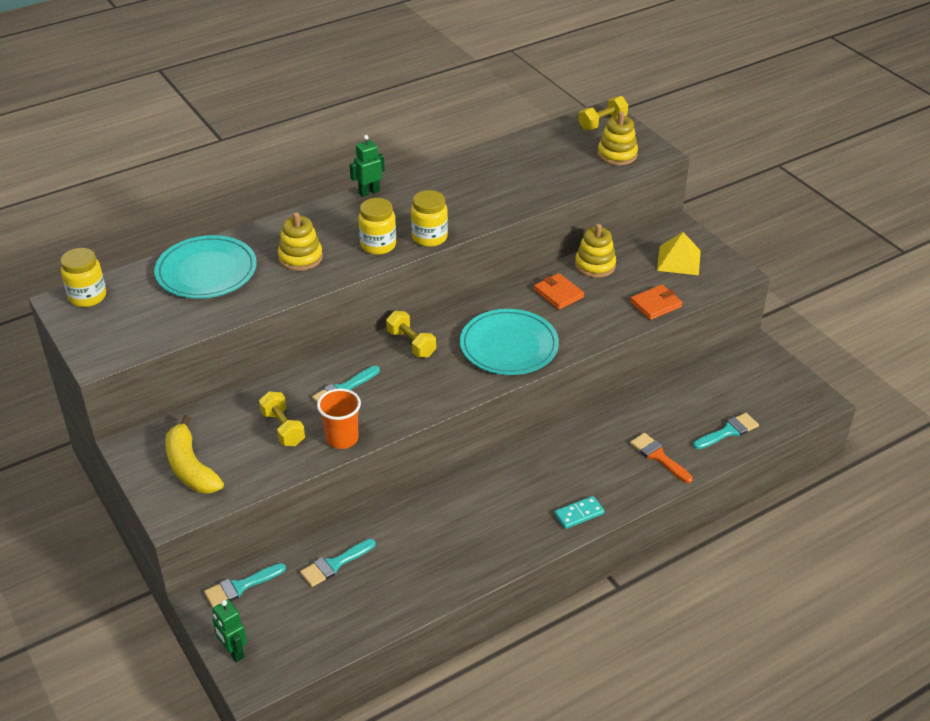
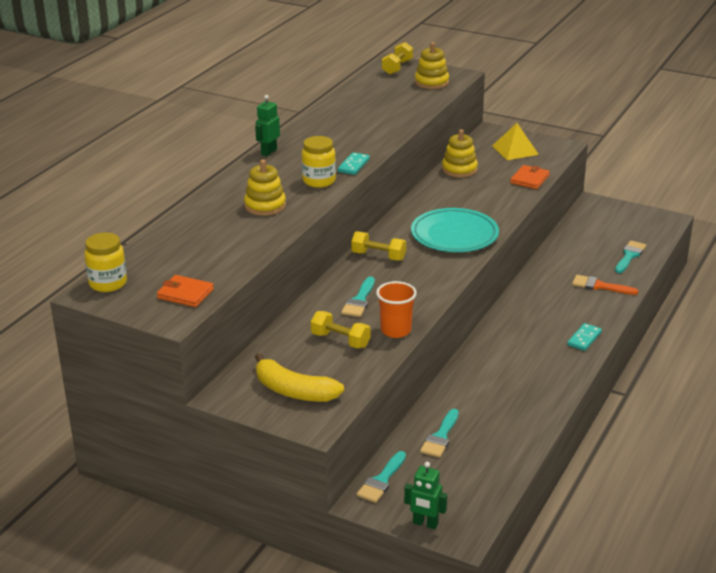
camera: 30 degrees left, 10 degrees down
(206, 271) = (195, 237): turquoise plate -> none
(429, 237) = (353, 165): yellow jar -> turquoise domino
(558, 293) = (453, 193): orange wallet -> orange wallet (185, 294)

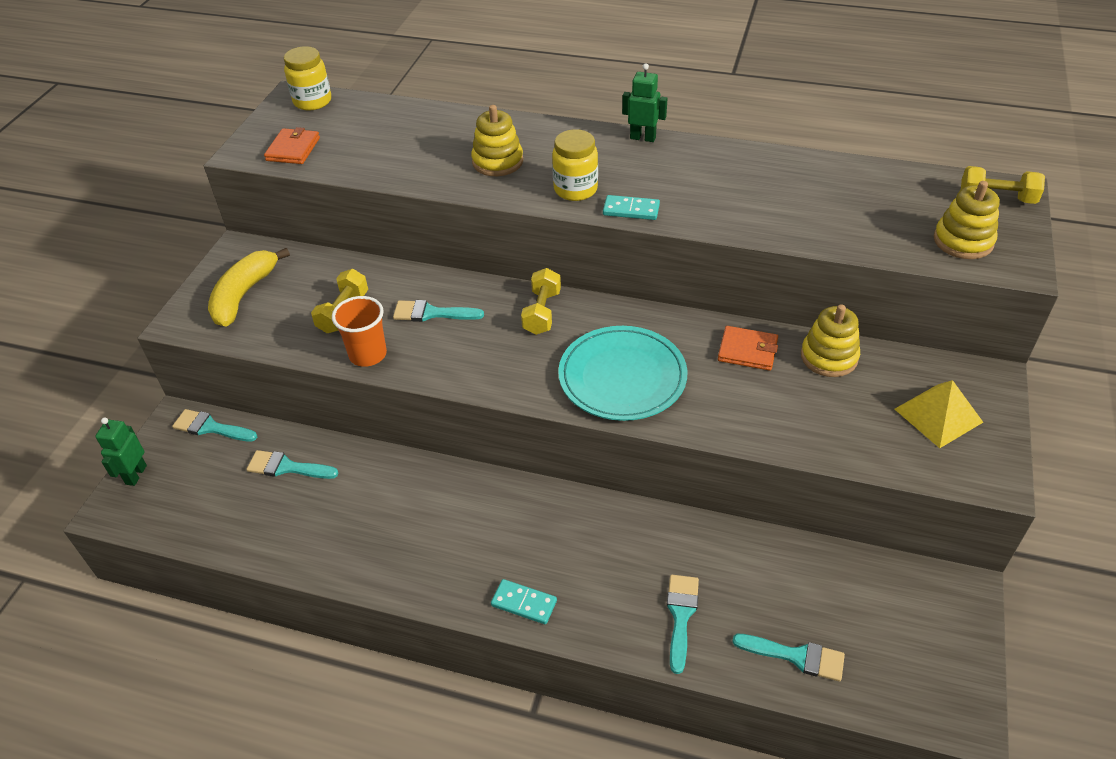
camera: 80 degrees right, 15 degrees up
(529, 179) = (838, 444): orange wallet -> orange wallet (747, 351)
(599, 286) = (681, 615): orange brush -> turquoise brush

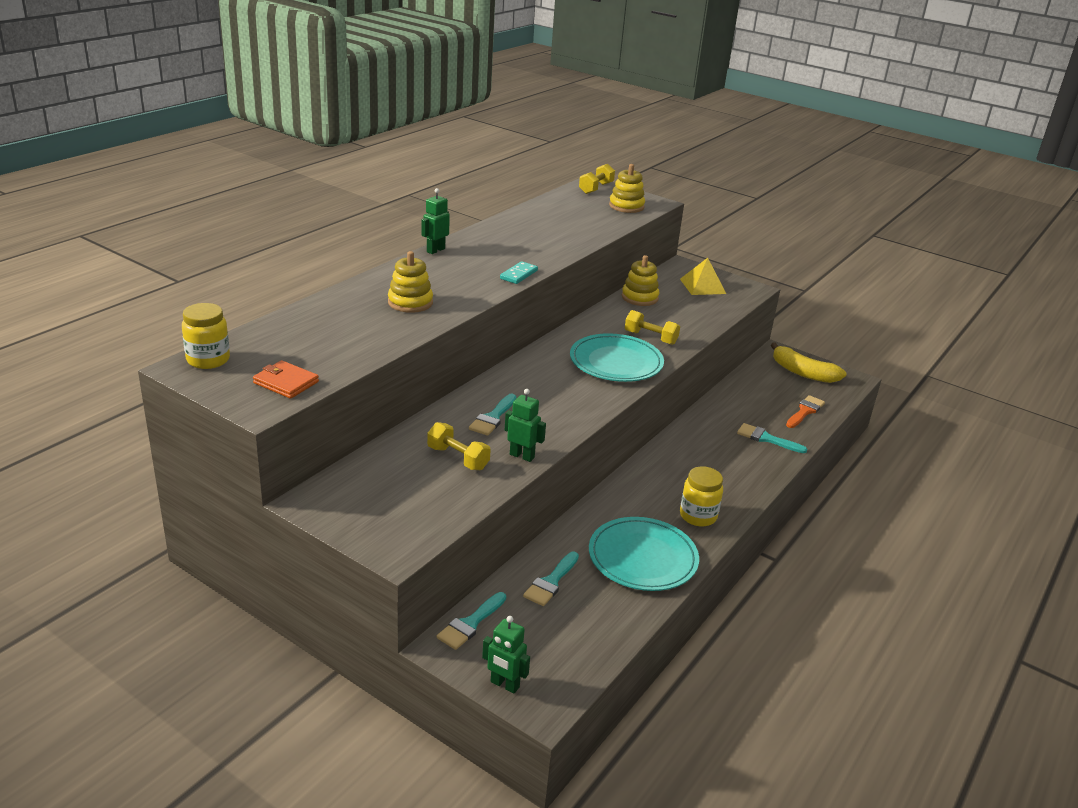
camera: 75 degrees left, 15 degrees down
(244, 295) = (387, 508): yellow banana -> yellow banana (803, 373)
(352, 533) = (642, 558): none -> turquoise plate
(368, 354) = (522, 456): orange cup -> green robot
(524, 603) = (737, 493): turquoise domino -> none
(542, 312) = (528, 373): yellow dumbbell -> yellow dumbbell (650, 338)
(575, 189) = (476, 285): yellow jar -> yellow jar (698, 516)
(747, 351) = (618, 318): orange wallet -> none
(796, 656) = (805, 411): turquoise brush -> orange brush

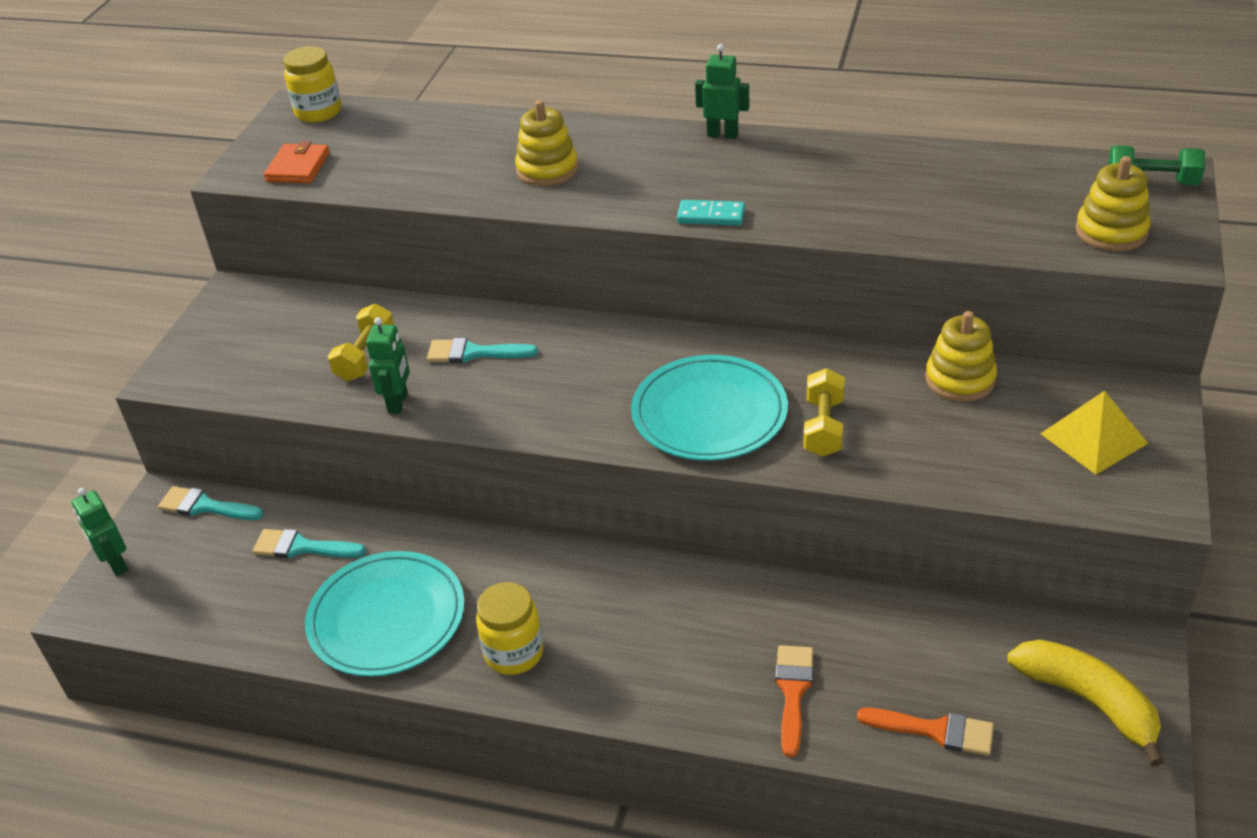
camera: 75 degrees right, 10 degrees up
(504, 685) = (116, 564): green robot -> green robot turned 45 degrees counterclockwise
(596, 188) = (1151, 182): yellow dumbbell -> green dumbbell
(766, 439) = (793, 692): turquoise brush -> orange brush
(803, 373) = (1088, 701): yellow banana -> yellow banana turned 120 degrees clockwise

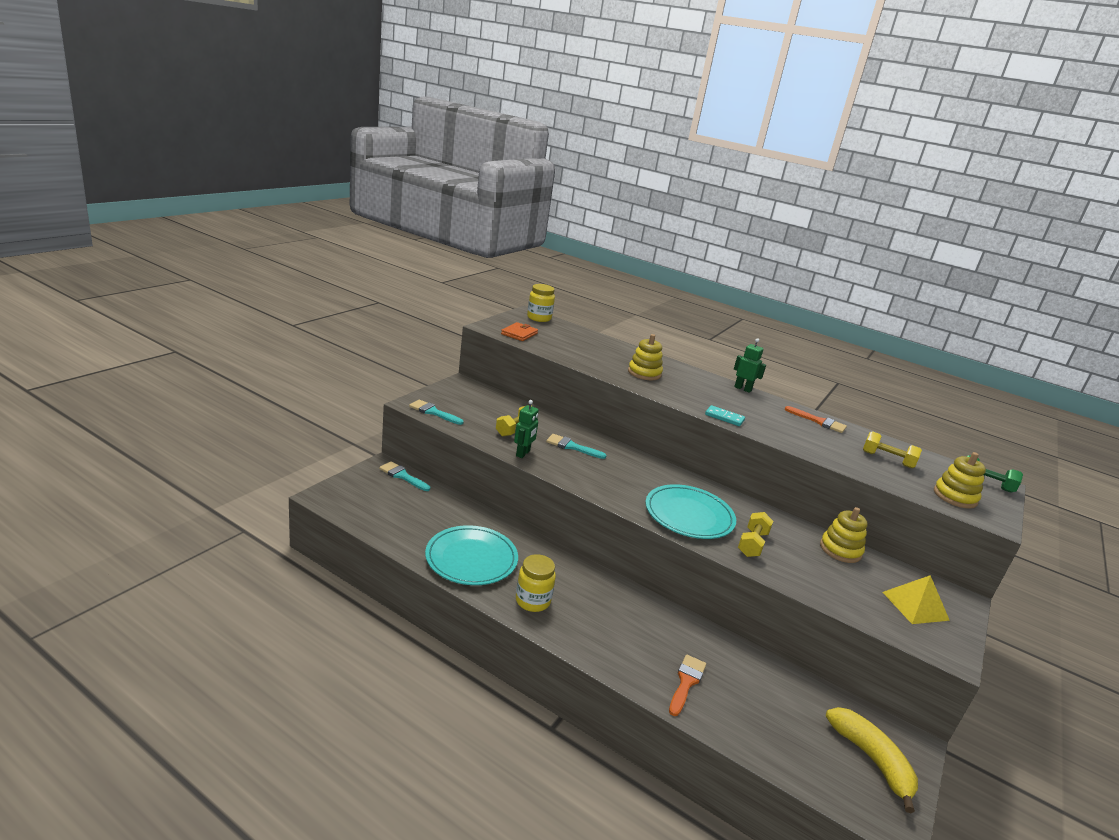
camera: 10 degrees right, 15 degrees down
(116, 564) = (346, 484): green robot -> none
(302, 547) = (442, 511): turquoise brush -> turquoise brush (433, 412)
(935, 731) = (767, 737): orange brush -> orange brush (819, 421)
(992, 196) = (887, 459): none -> yellow dumbbell

